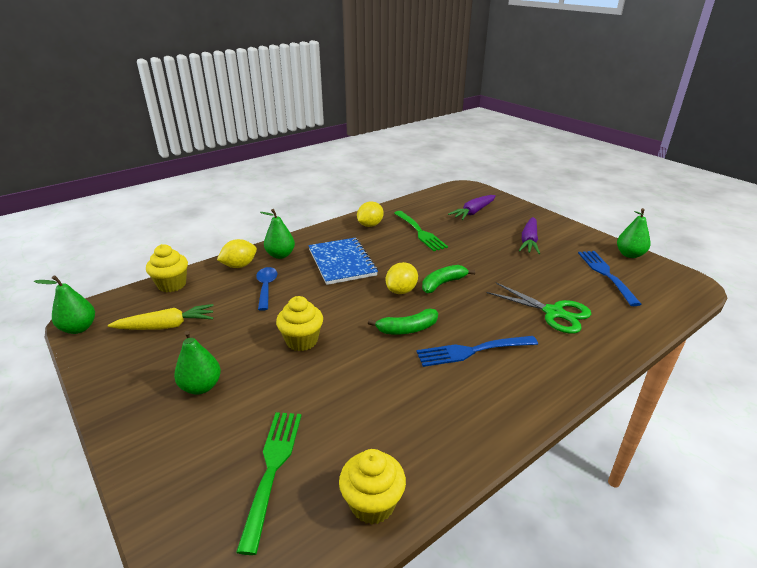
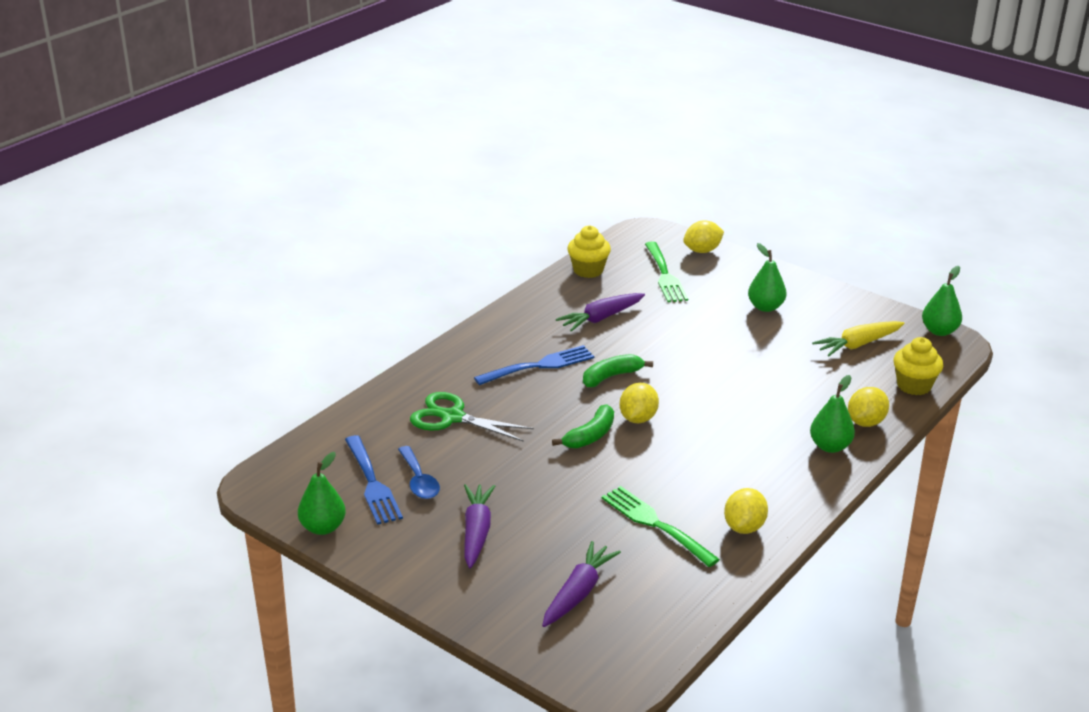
camera: 165 degrees right, 0 degrees up
(180, 519) = (702, 250): none -> yellow lemon
(266, 287) = (801, 399): blue spoon -> blue spoon (419, 480)
(302, 341) = (711, 351): yellow cupcake -> none
(342, 262) = (738, 448): blue notebook -> none
(390, 403) = (601, 318): none -> purple carrot

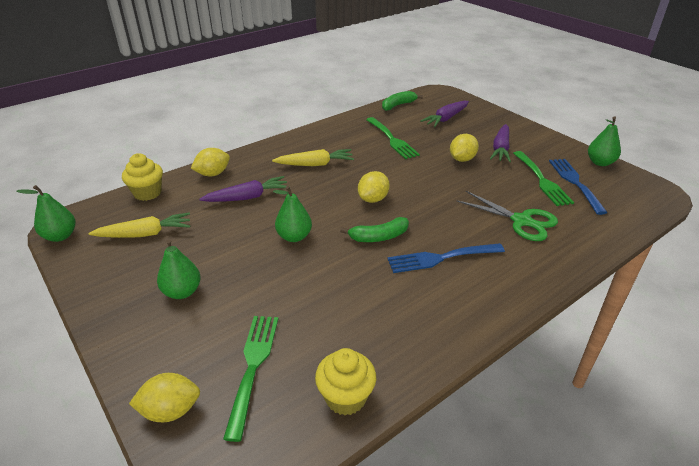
camera: 165 degrees left, 5 degrees up
(419, 480) = (541, 180): blue spoon -> green fork
(590, 436) = (414, 192): green banana -> green banana (398, 105)
(601, 318) = (362, 307): purple carrot -> purple carrot (248, 197)
(743, 458) = (315, 164): none -> yellow carrot
(744, 527) = (342, 132): yellow lemon -> yellow lemon (462, 159)
(830, 446) = (253, 163): green pear -> green pear (294, 237)

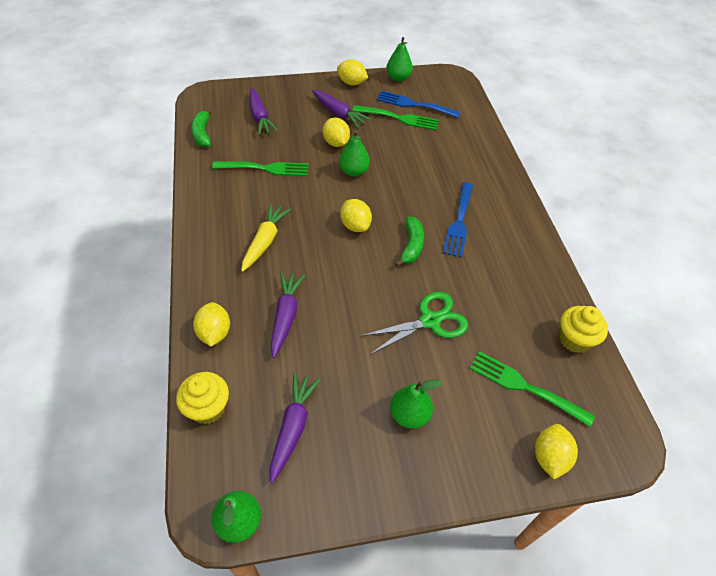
camera: 65 degrees left, 15 degrees up
(145, 234) = (293, 427): yellow carrot -> purple carrot
(294, 237) = (376, 302): green pear -> green pear (354, 171)
(521, 221) = (441, 157): green scissors -> green scissors (430, 321)
(551, 142) = (351, 83): none -> yellow lemon

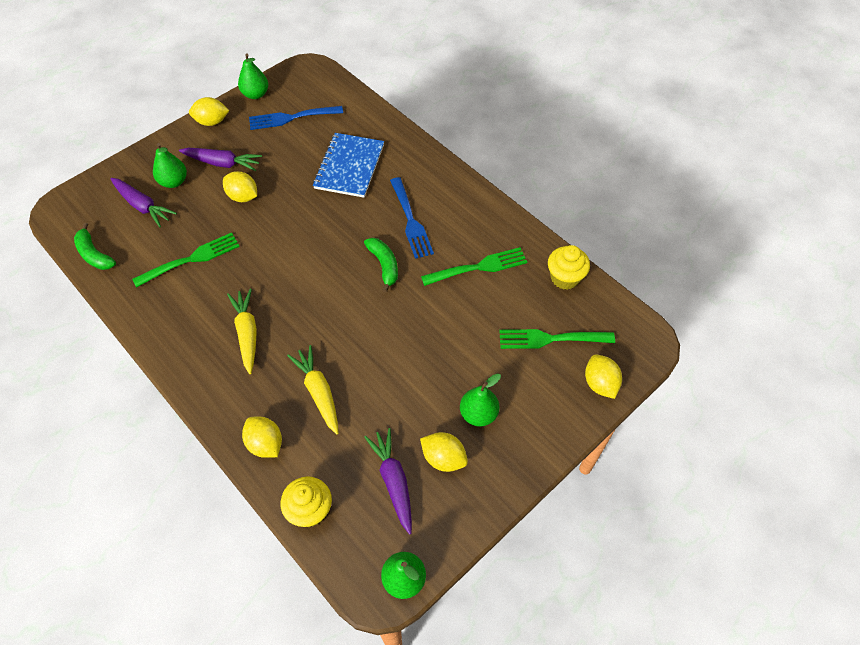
camera: 30 degrees left, 5 degrees up
(285, 316) = (318, 392): purple carrot -> yellow carrot
(354, 171) = (281, 218): green pear -> green pear (174, 182)
(355, 225) = (321, 273): yellow lemon -> yellow lemon (443, 458)
(399, 118) = (286, 140): green fork -> green fork (478, 267)
(430, 321) = (444, 326): green scissors -> none
(435, 158) = (349, 166): none -> blue notebook

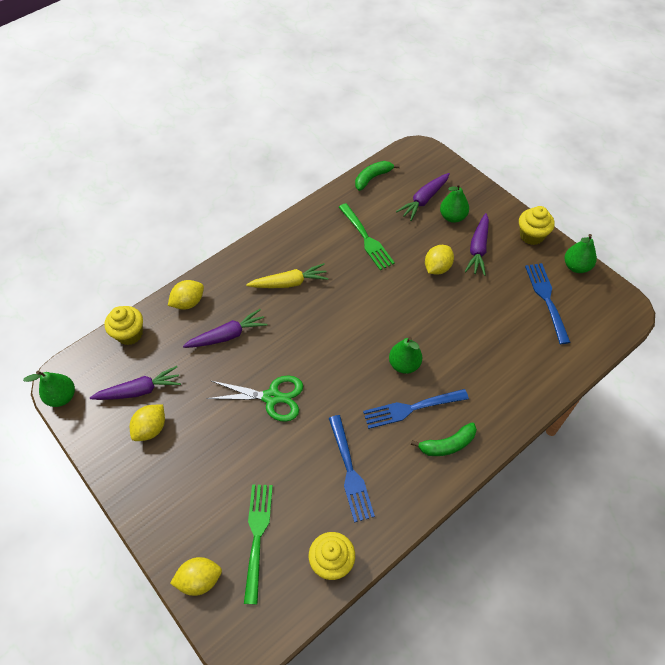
camera: 95 degrees right, 0 degrees up
(212, 122) = (531, 235): yellow lemon -> yellow cupcake
(318, 392) = (228, 335): yellow carrot -> purple carrot
(349, 166) = (482, 352): blue notebook -> none
(384, 265) = (355, 384): green banana -> green banana (447, 444)
(400, 339) = (272, 397): none -> green scissors
(478, 267) = (350, 471): green fork -> blue fork
(478, 414) = (187, 459): green pear -> green pear (404, 364)

